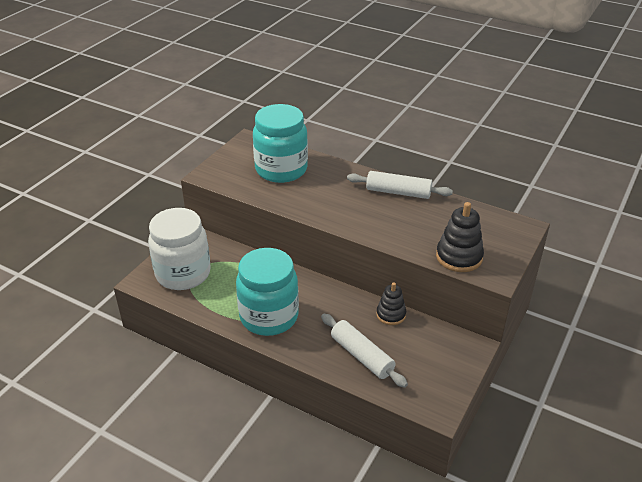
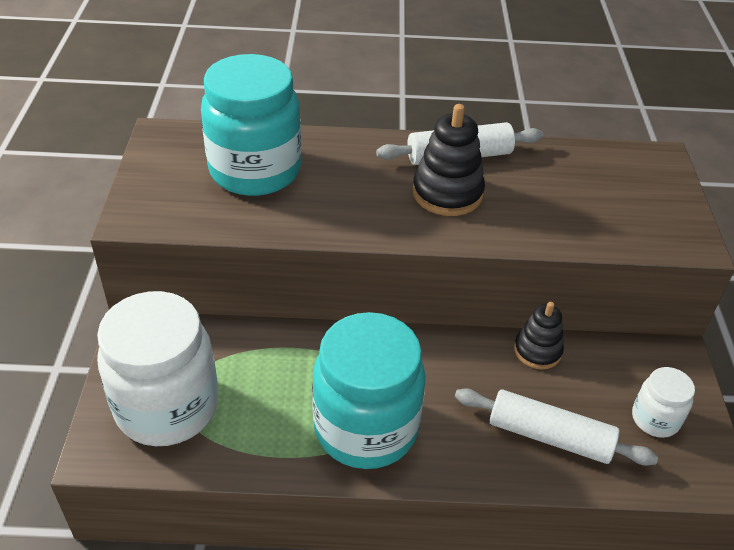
camera: 30 degrees left, 5 degrees up
(430, 371) = (655, 419): none -> white jar
(459, 257) = (621, 230): black stacking toy -> black stacking toy (447, 193)

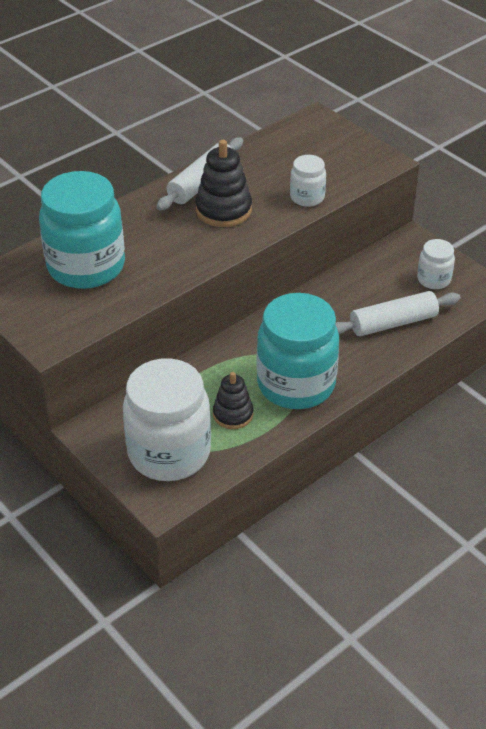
camera: 40 degrees left, 0 degrees up
(537, 351) = (339, 283): black stacking toy -> black stacking toy (233, 414)
(551, 230) = (307, 197): none -> white jar

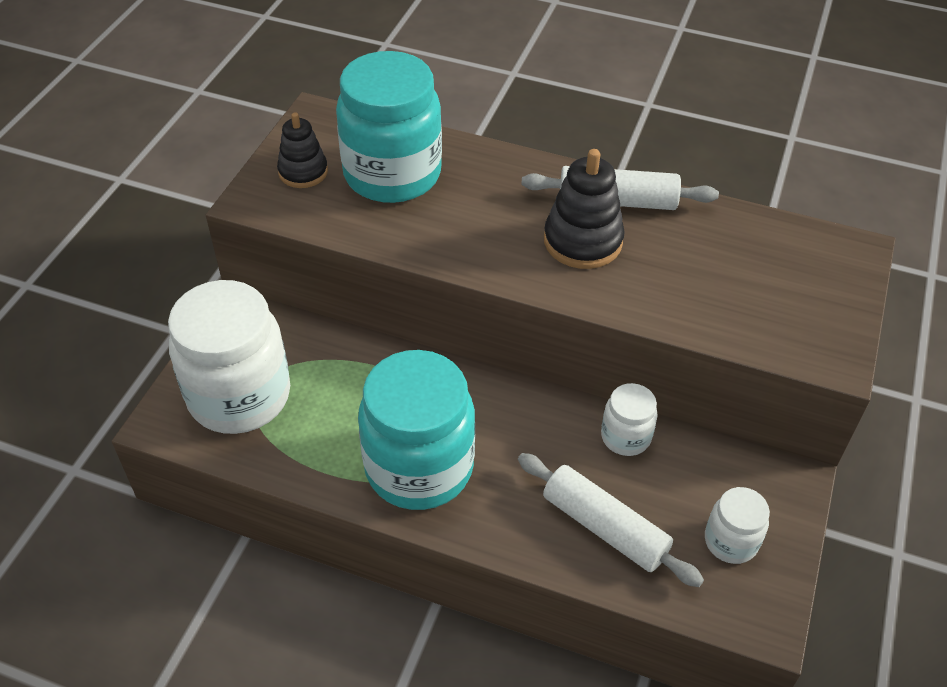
camera: 60 degrees right, 5 degrees up
(233, 414) = (331, 427): black stacking toy -> black stacking toy (303, 172)
(307, 197) = (677, 308): white jar -> white jar (625, 437)

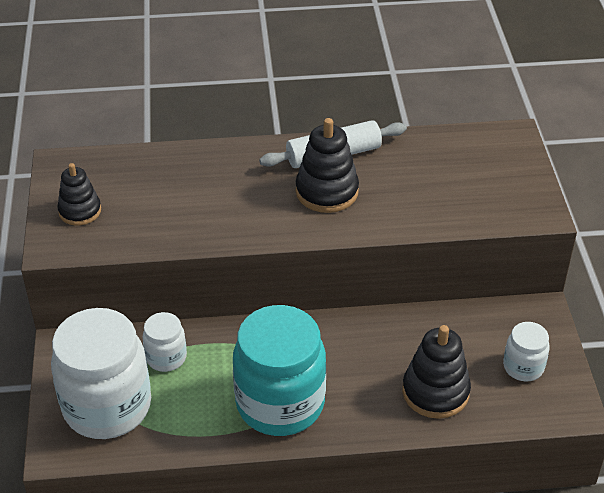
camera: 25 degrees left, 5 degrees down
(392, 174) = (153, 190): turquoise jar -> none
(604, 527) = (435, 392): white rolling pin -> black stacking toy
(625, 437) = (414, 325): white jar -> white jar (166, 357)

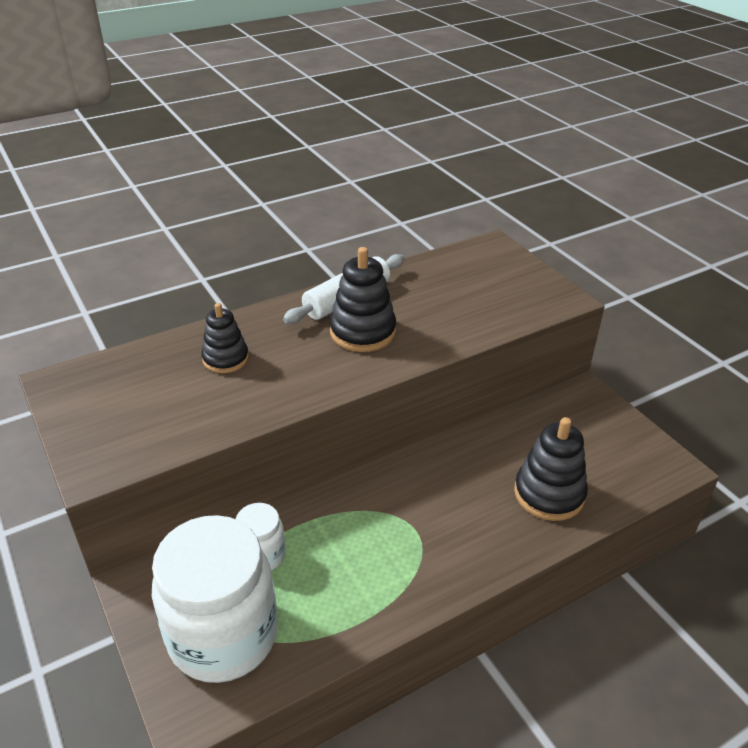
camera: 25 degrees left, 5 degrees down
(80, 211) = (107, 423): black stacking toy -> black stacking toy (225, 359)
(280, 403) = (411, 560): turquoise jar -> none
(523, 367) = (606, 444): white jar -> none

